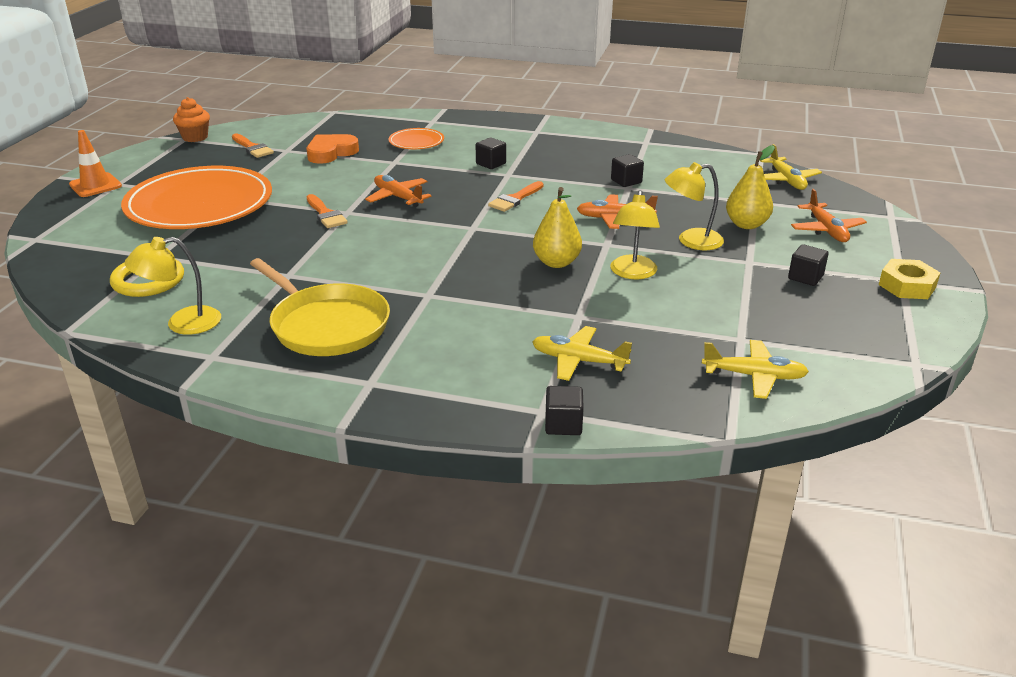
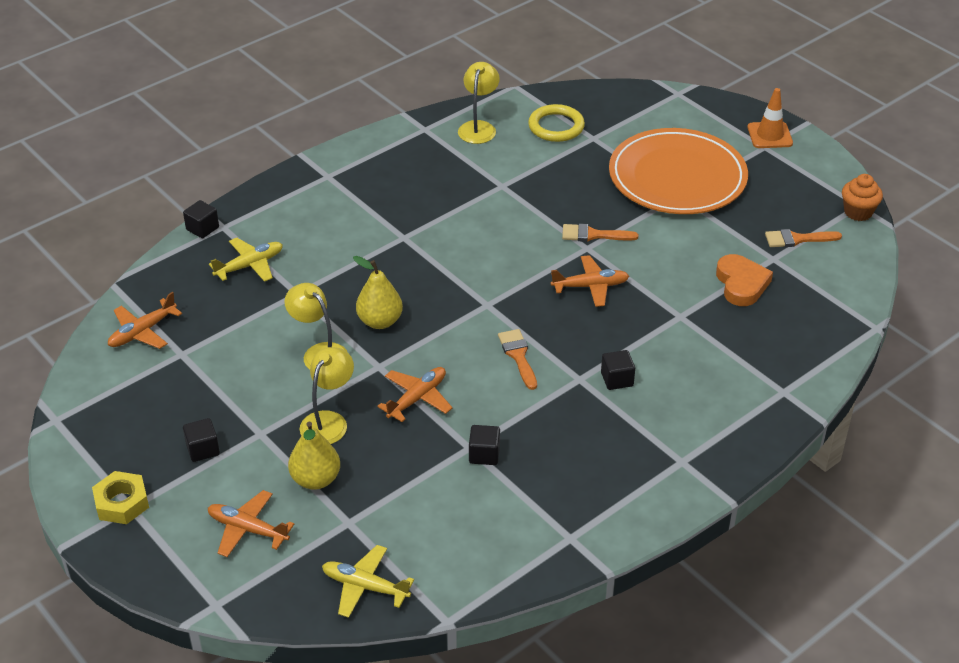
camera: 125 degrees right, 10 degrees up
(327, 325) = (412, 181): yellow pan -> none
(416, 142) = (725, 353): orange plate -> none
(754, 376) = (142, 332): yellow plane -> orange plane

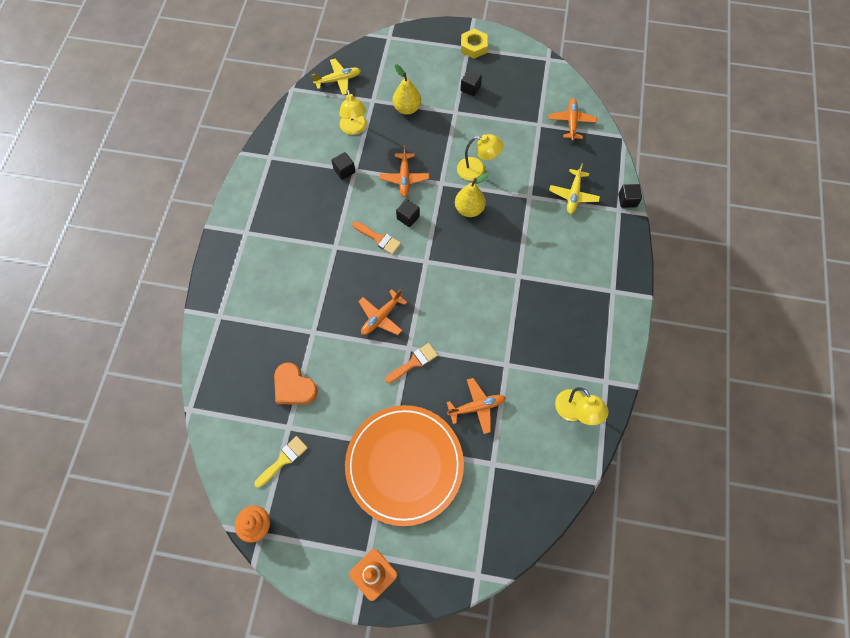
camera: 140 degrees right, 25 degrees up
(247, 529) = (411, 70): orange plane -> orange plane (477, 407)
(328, 421) = (432, 138): yellow lamp -> yellow lamp (354, 129)
(556, 126) = (527, 455): yellow ring -> none
(617, 379) = (315, 260): black cube -> black cube (408, 217)
(797, 239) = (283, 459): orange brush -> yellow brush

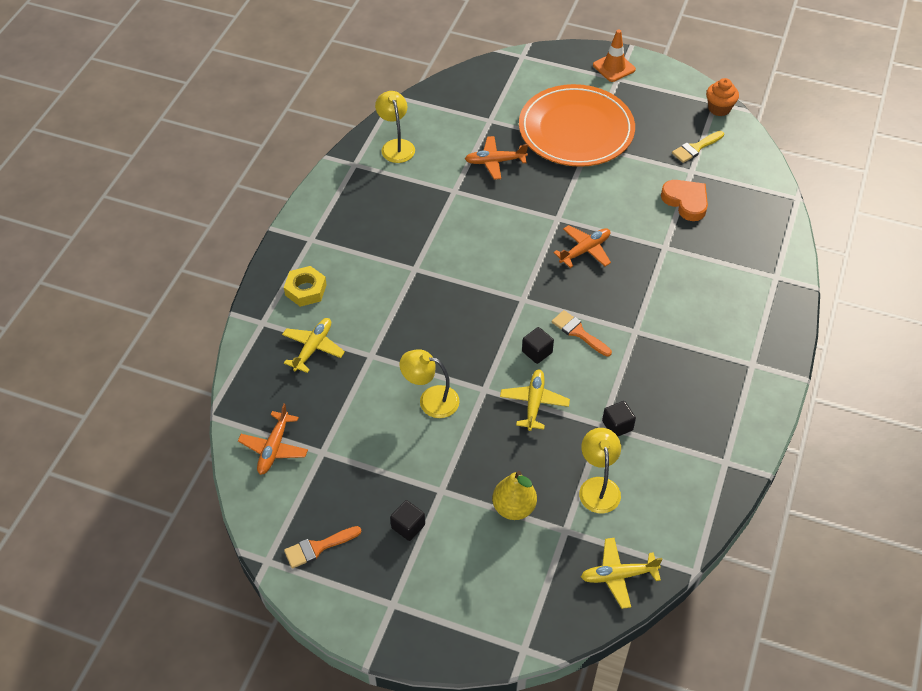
camera: 170 degrees left, 15 degrees down
(404, 178) = (534, 403): orange plane -> yellow plane
(414, 362) = (554, 205): orange brush -> orange brush (318, 547)
(469, 209) = (455, 350): yellow pear -> none
(473, 47) = (382, 604): yellow nut -> yellow nut (306, 290)
(627, 200) = (246, 332): black cube -> none

